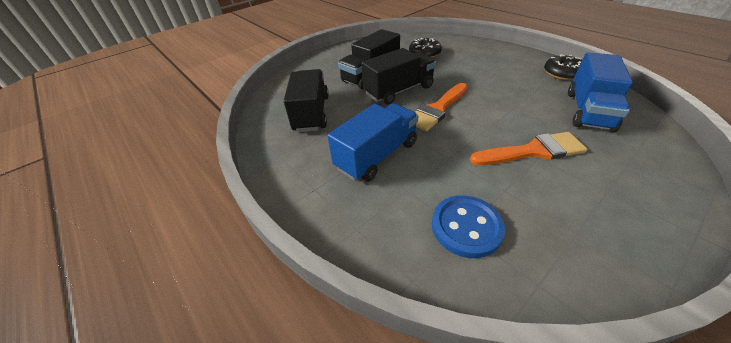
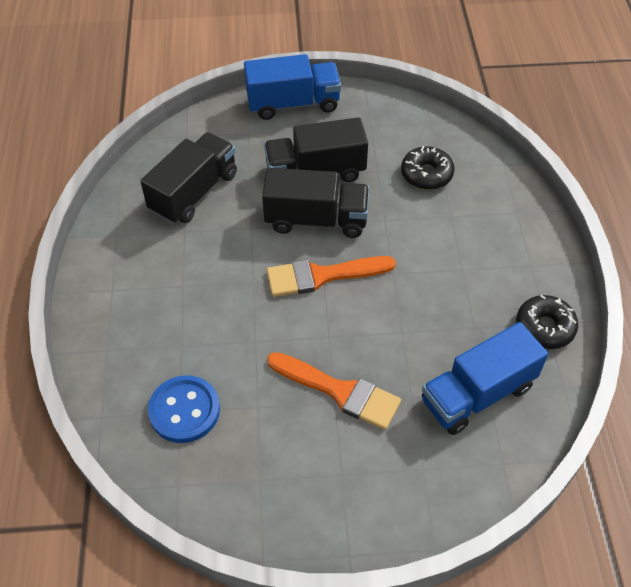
camera: 35 degrees right, 10 degrees up
(377, 155) = (196, 291): blue truck -> blue truck (293, 104)

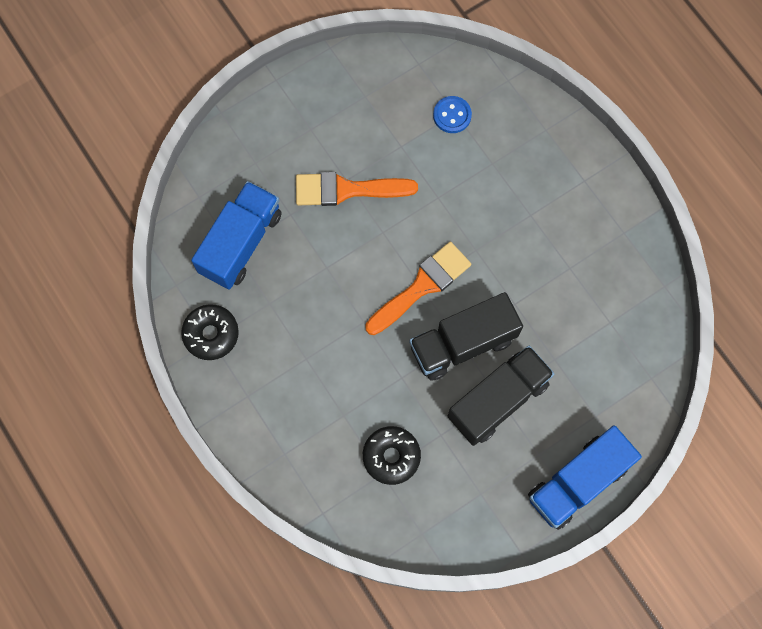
camera: 150 degrees right, 20 degrees up
(184, 410) = (452, 115): blue button -> blue button, size x0.65
(194, 192) = (592, 314): black truck -> none

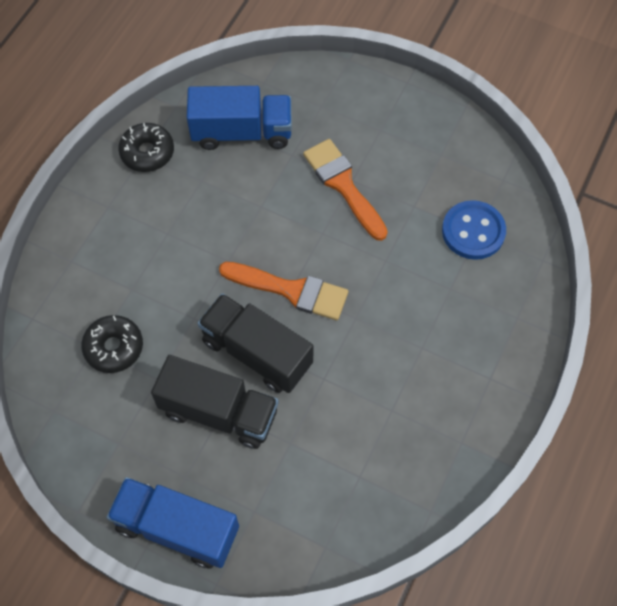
camera: 60 degrees right, 10 degrees down
(452, 115) = (473, 231): blue button -> blue button, size x1.54

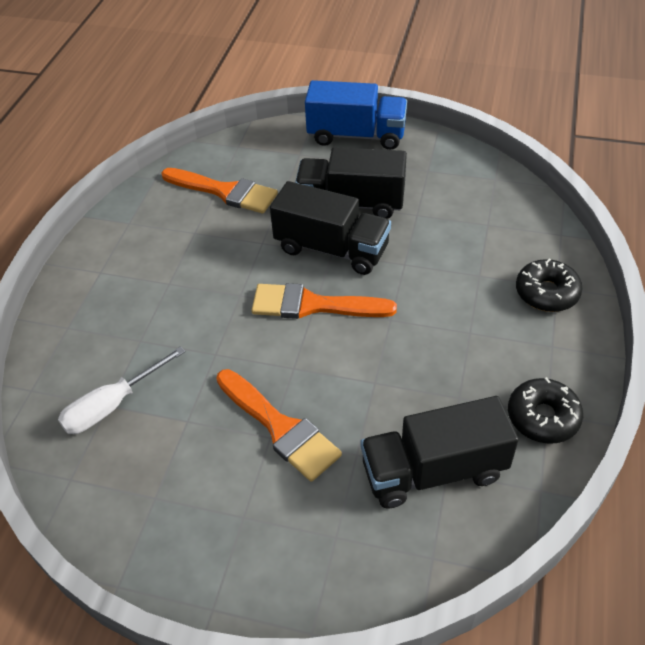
camera: 170 degrees right, 15 degrees down
(114, 347) = (469, 228): black donut -> black donut (546, 293)
(242, 132) = (433, 471): blue truck -> black truck
(352, 466) = (225, 191): none -> orange brush
(473, 231) = (112, 405): blue button -> white screwdriver

